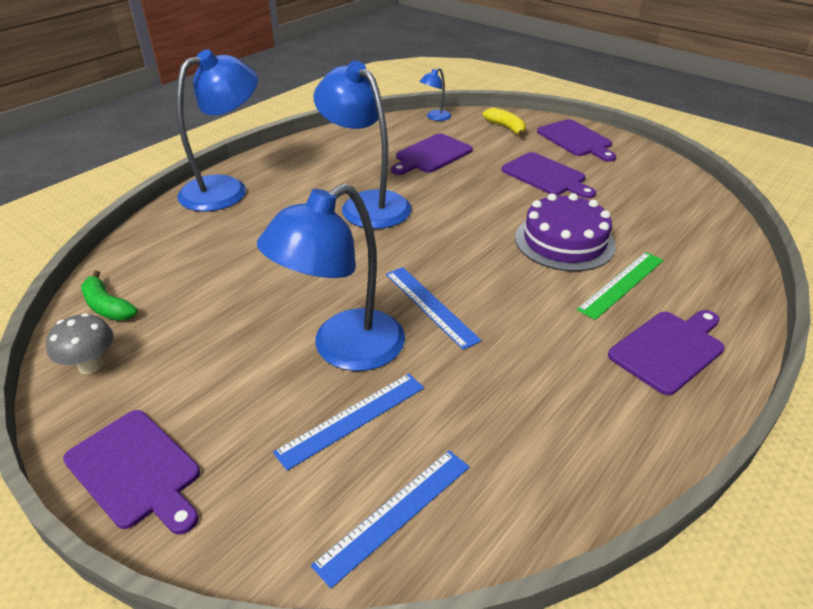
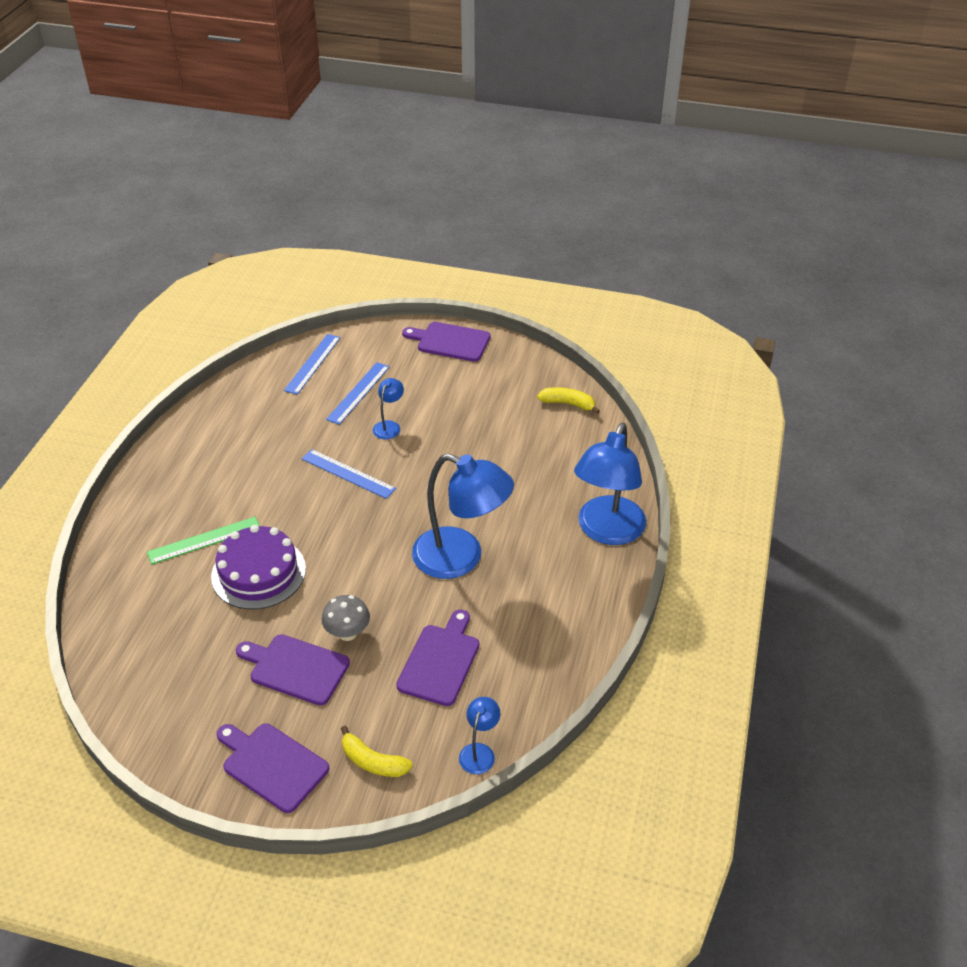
camera: 155 degrees right, 5 degrees up
(90, 365) = (532, 372): grey mushroom -> grey mushroom (347, 633)
(107, 306) = (568, 404): green banana -> yellow banana
(343, 349) = (389, 426): blue lamp -> blue lamp, size x0.44
(621, 284) = (204, 540): green ruler -> green ruler turned 45 degrees clockwise
(669, 349) = (169, 493): purple cutting board -> none

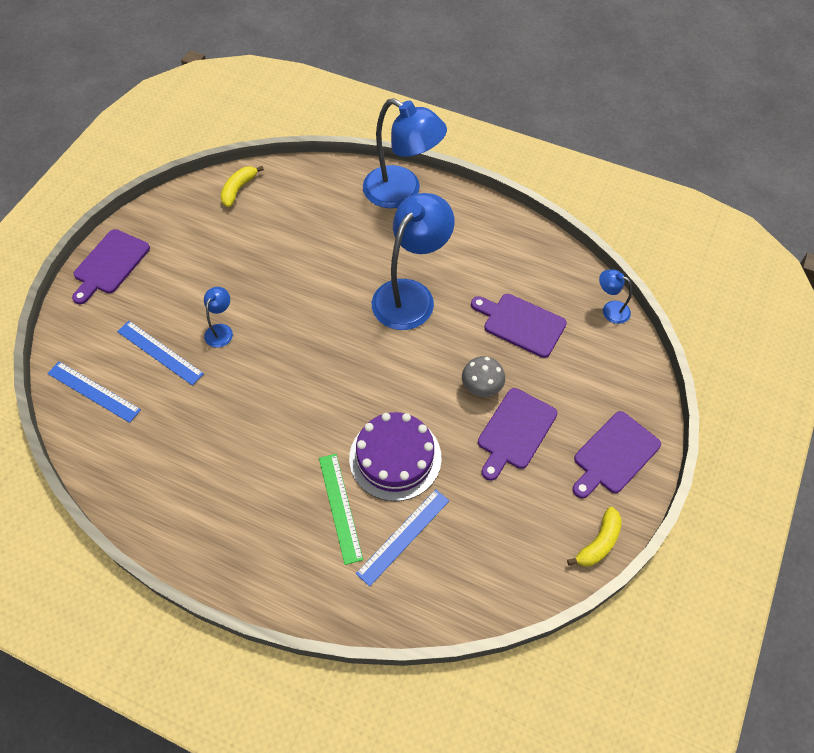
camera: 80 degrees left, 15 degrees up
(348, 473) = (279, 372): blue ruler -> blue ruler (403, 536)
(372, 761) = (615, 381): yellow banana -> yellow banana (598, 543)
(389, 426) = (221, 330): blue lamp -> blue lamp turned 75 degrees clockwise

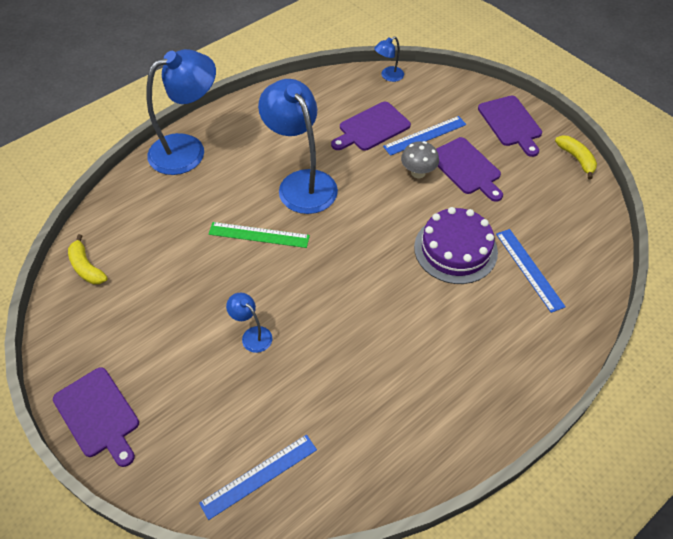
camera: 65 degrees left, 5 degrees down
(160, 352) = (246, 397): blue ruler -> blue ruler (425, 135)
(340, 507) = (486, 303): green ruler -> green ruler (259, 235)

